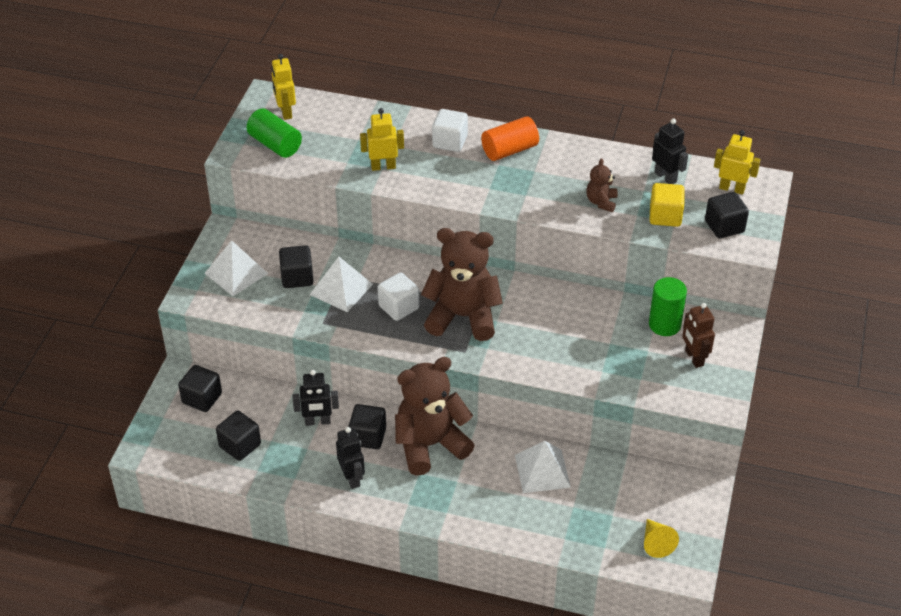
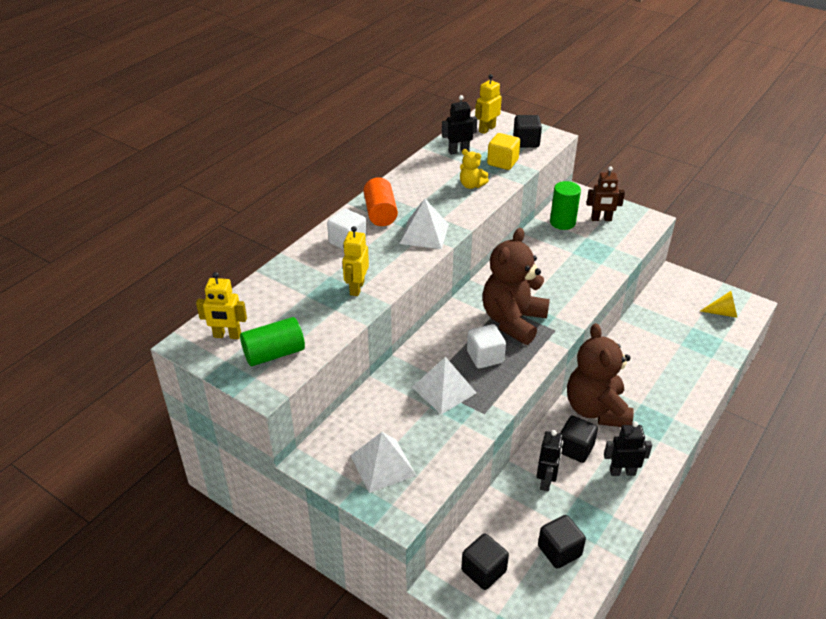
camera: 70 degrees left, 5 degrees down
(297, 277) = (413, 418): black cube -> none
(542, 471) = (641, 351): white pyramid -> white pyramid (424, 234)
(601, 202) = (471, 185): brown teddy bear -> yellow teddy bear

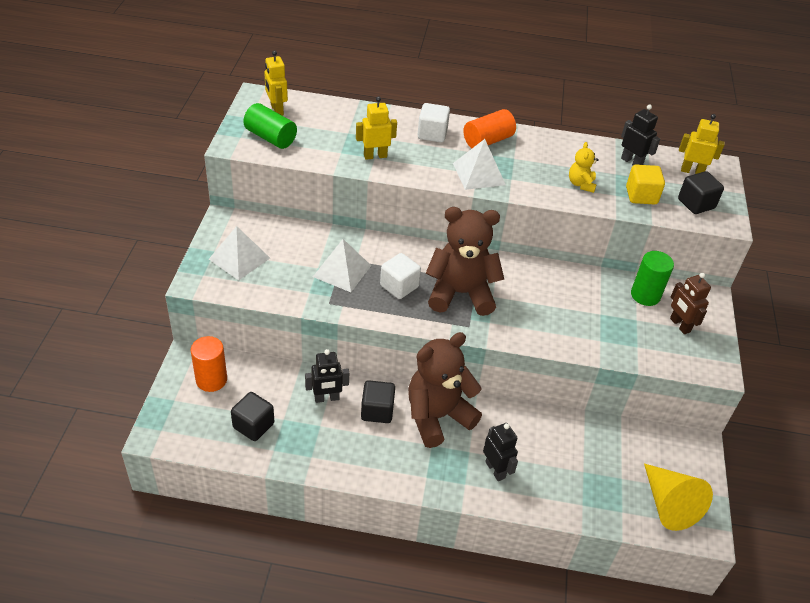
camera: 60 degrees right, 5 degrees up
(483, 571) = (211, 380): black cube -> orange cylinder
(622, 472) = (368, 453): black robot -> black robot (495, 470)
(722, 313) = (669, 504): yellow cone -> yellow cone, size x1.71

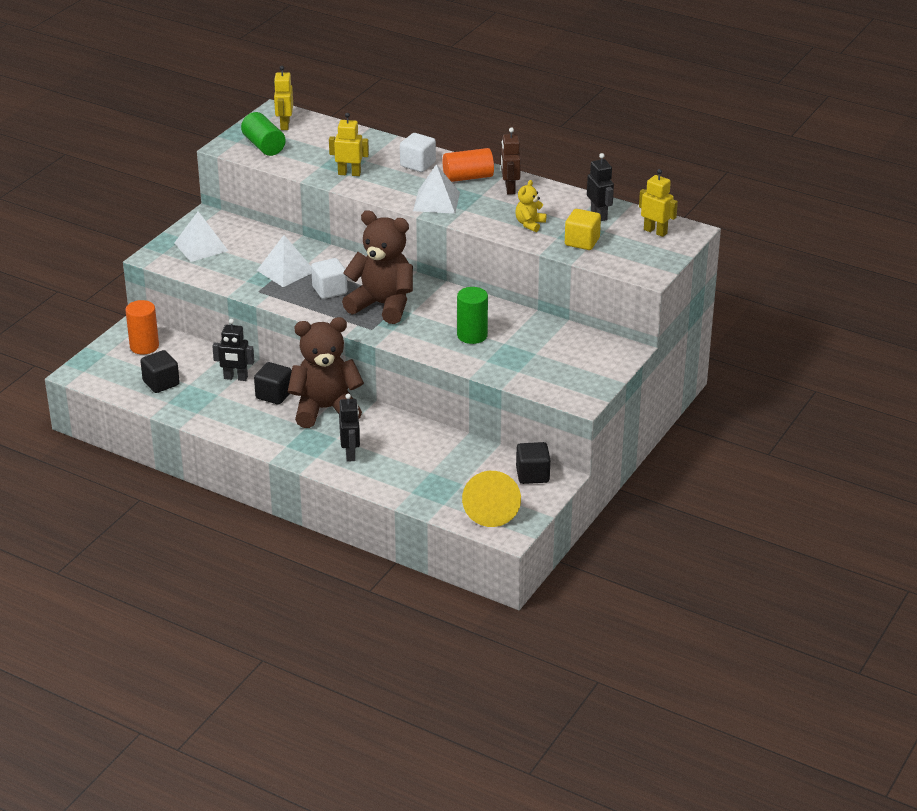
camera: 25 degrees right, 10 degrees down
(645, 295) = (561, 338): green cylinder -> green cylinder (472, 335)
(679, 325) = (575, 364): brown robot -> brown robot (510, 189)
(696, 204) = (632, 256): black cube -> black cube (532, 475)

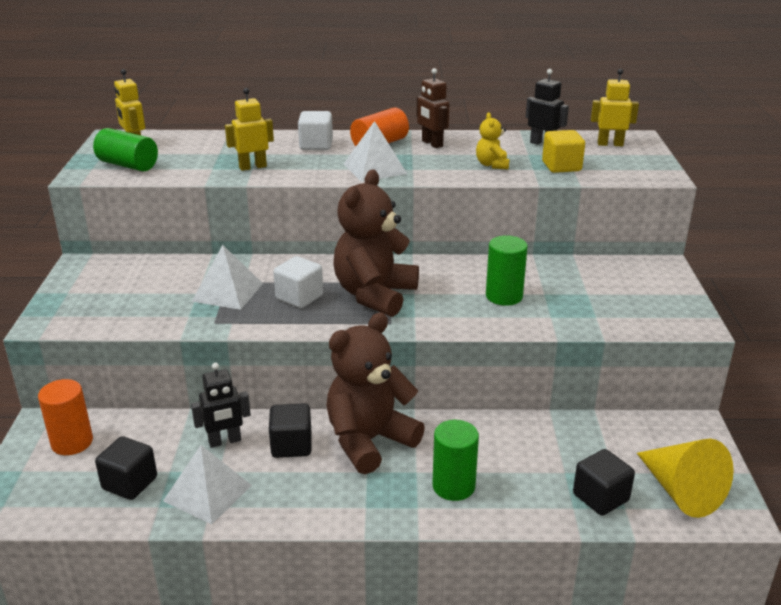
camera: 30 degrees left, 5 degrees down
(201, 247) = (99, 295): white pyramid -> white pyramid (208, 493)
(350, 454) = (453, 486): black robot -> green cylinder
(382, 305) = (375, 295): brown teddy bear -> brown teddy bear turned 60 degrees counterclockwise
(532, 475) = (668, 432): black cube -> black cube (600, 497)

